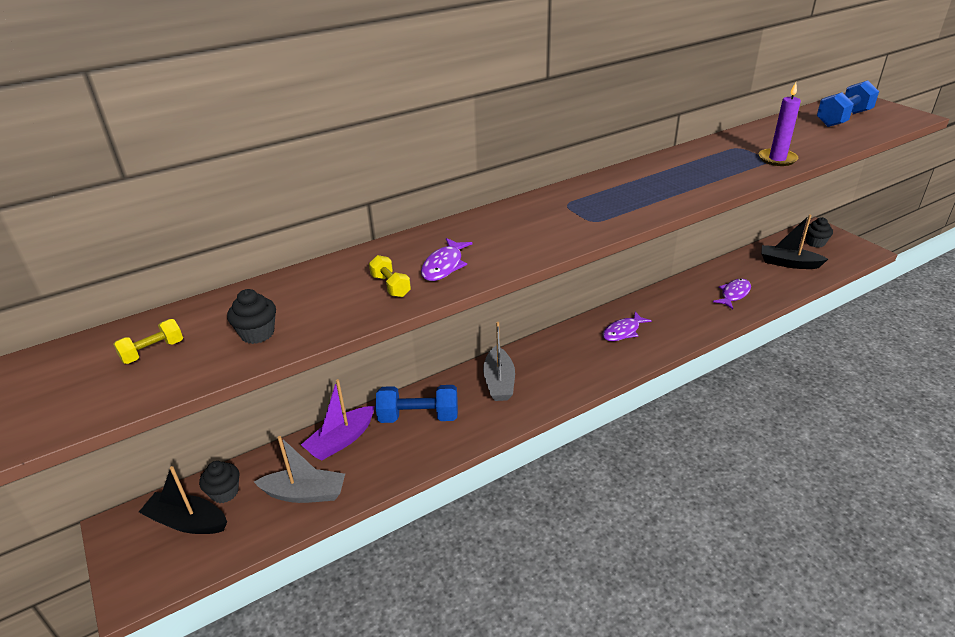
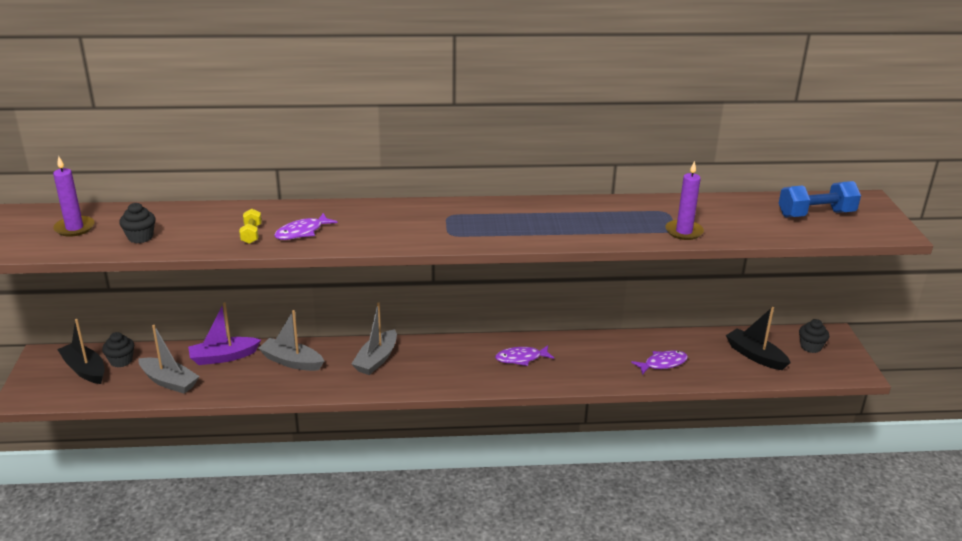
camera: 25 degrees right, 5 degrees down
(153, 351) = (74, 228): yellow dumbbell -> purple candle
(418, 417) = (292, 361): blue dumbbell -> grey boat

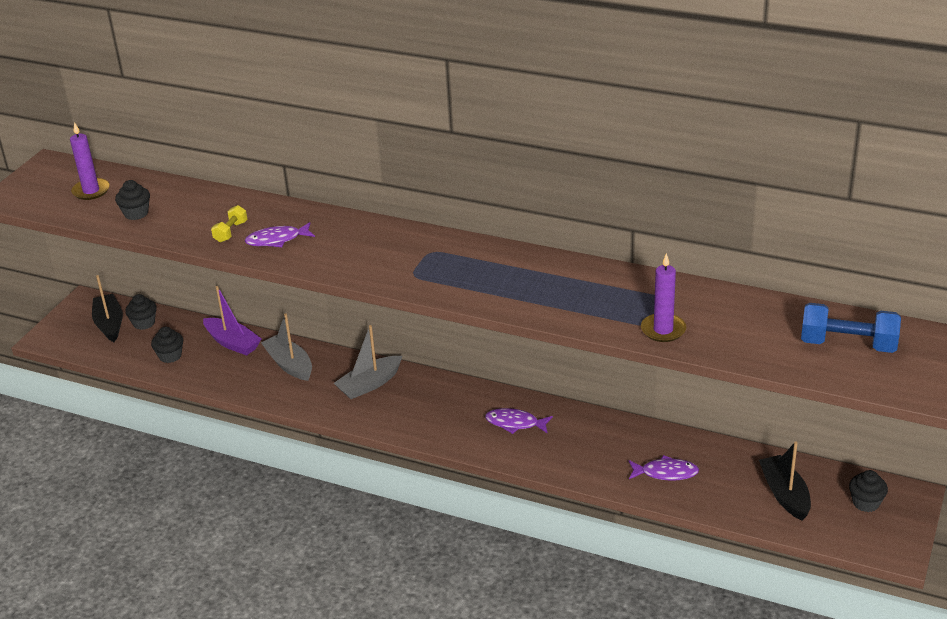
camera: 30 degrees right, 5 degrees up
(169, 382) = (170, 356): grey boat -> black cupcake
(223, 357) = (232, 343): purple boat -> purple boat turned 150 degrees counterclockwise

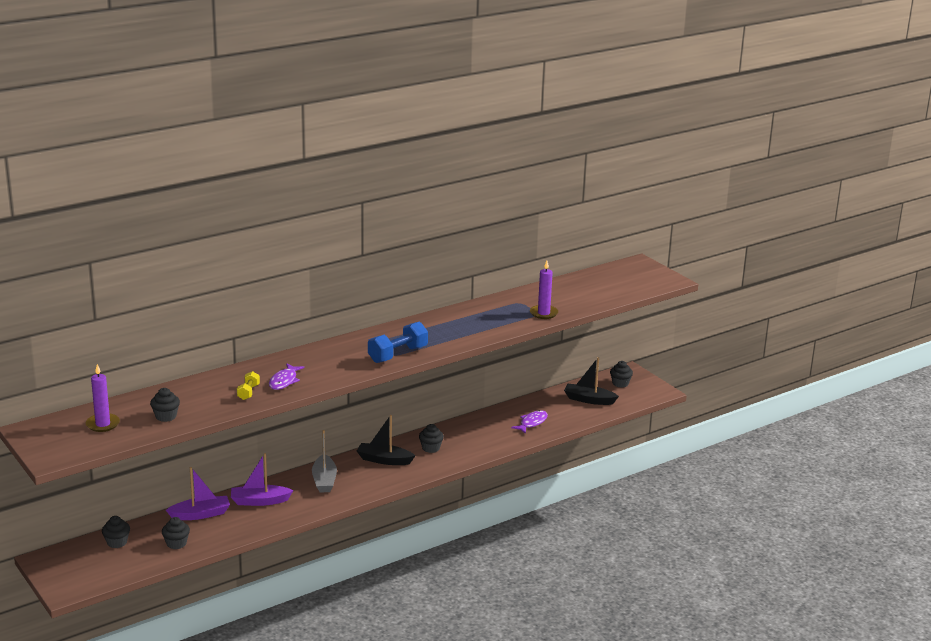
camera: 60 degrees left, 10 degrees down
(109, 324) = (93, 557): black boat -> black boat (384, 460)
(231, 232) = (248, 392): yellow dumbbell -> yellow dumbbell turned 45 degrees clockwise
(289, 365) = (259, 501): grey boat -> purple boat
(515, 423) = (431, 448): purple fish -> black cupcake
(848, 344) = (615, 281): blue dumbbell -> blue dumbbell (397, 354)

